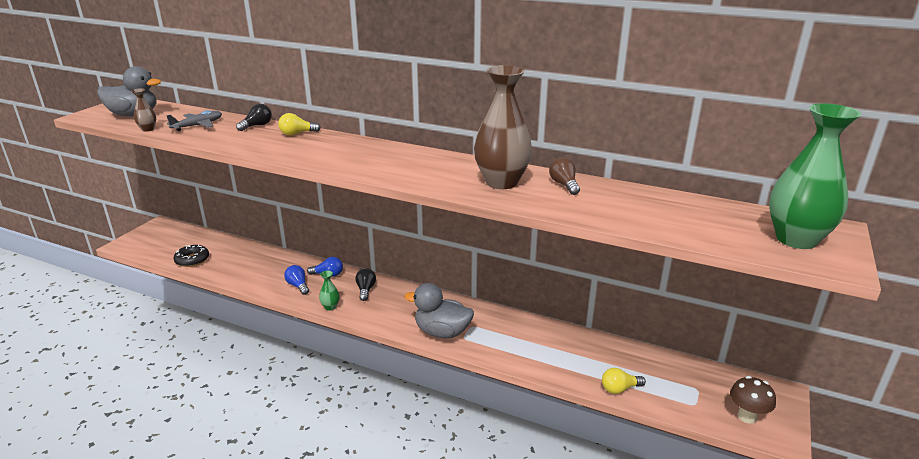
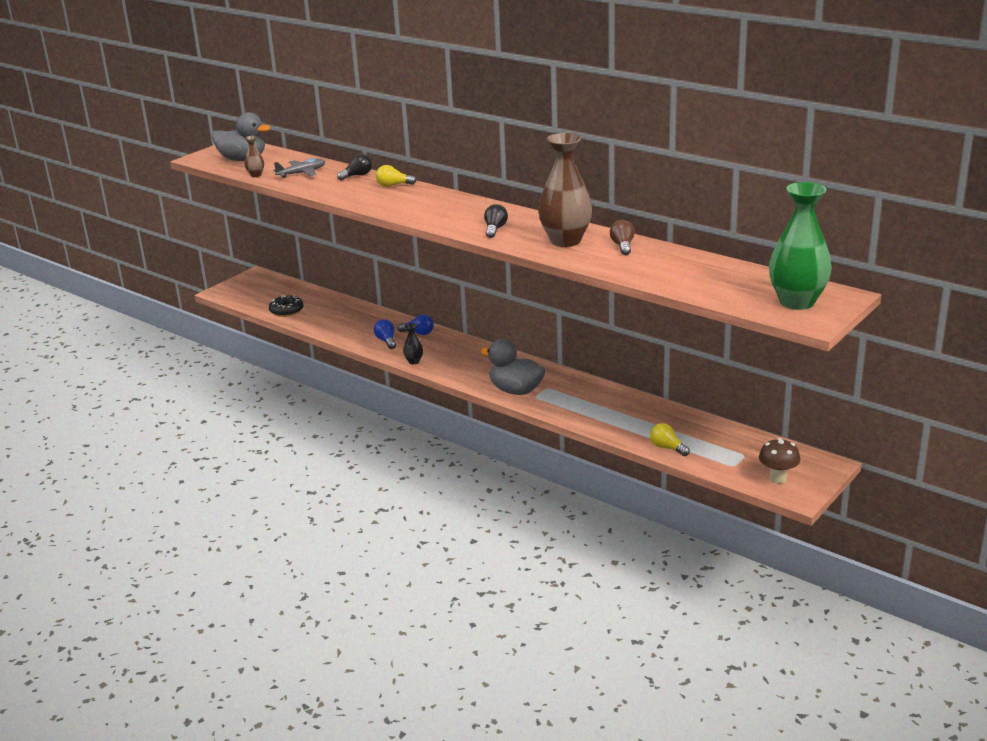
camera: 15 degrees right, 0 degrees up
(330, 307) = (414, 361): green vase -> black vase
(365, 290) = (452, 349): black light bulb -> black light bulb (495, 229)
(619, 389) = (667, 448): yellow light bulb -> yellow light bulb turned 45 degrees clockwise

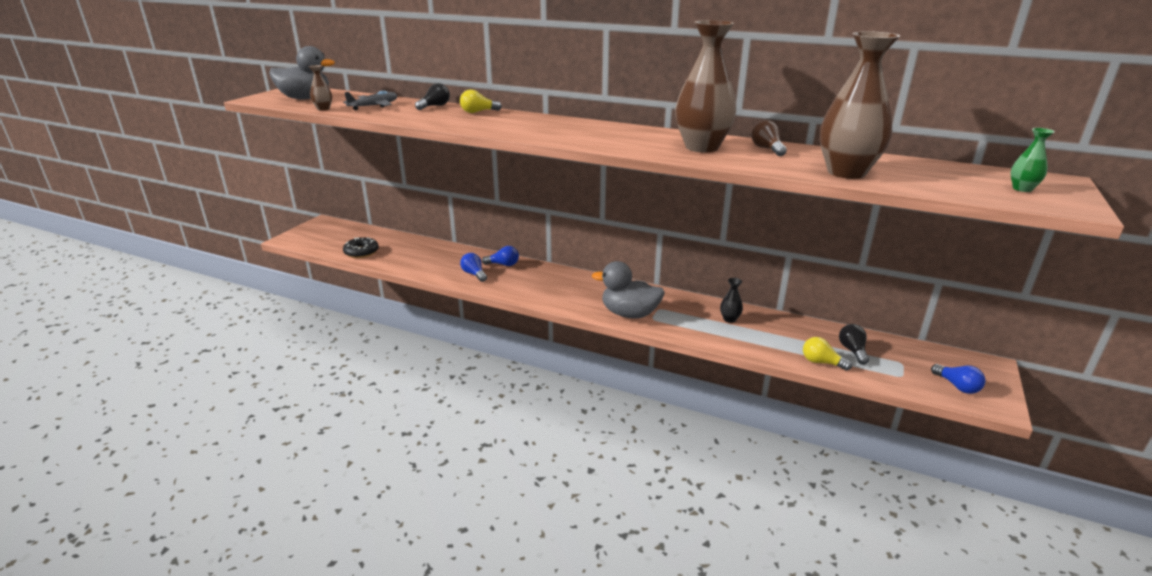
camera: 15 degrees left, 0 degrees up
(414, 361) = (510, 292): black vase -> black vase (729, 319)
(495, 229) = (616, 141): black light bulb -> black light bulb (852, 351)
(665, 276) = (846, 172): none -> brown vase
(777, 478) = (957, 386): brown mushroom -> blue light bulb
(797, 302) = (1022, 189): green vase -> green vase, size x0.43

